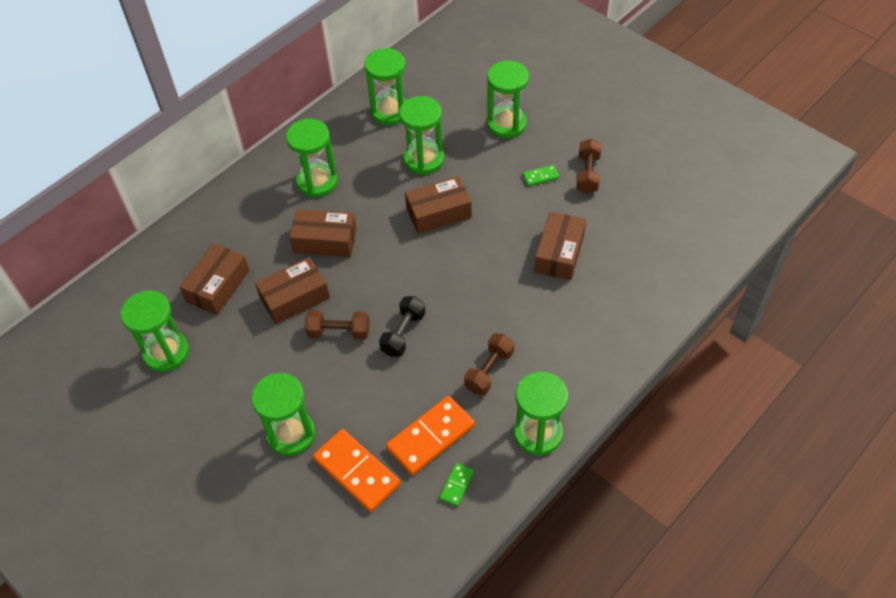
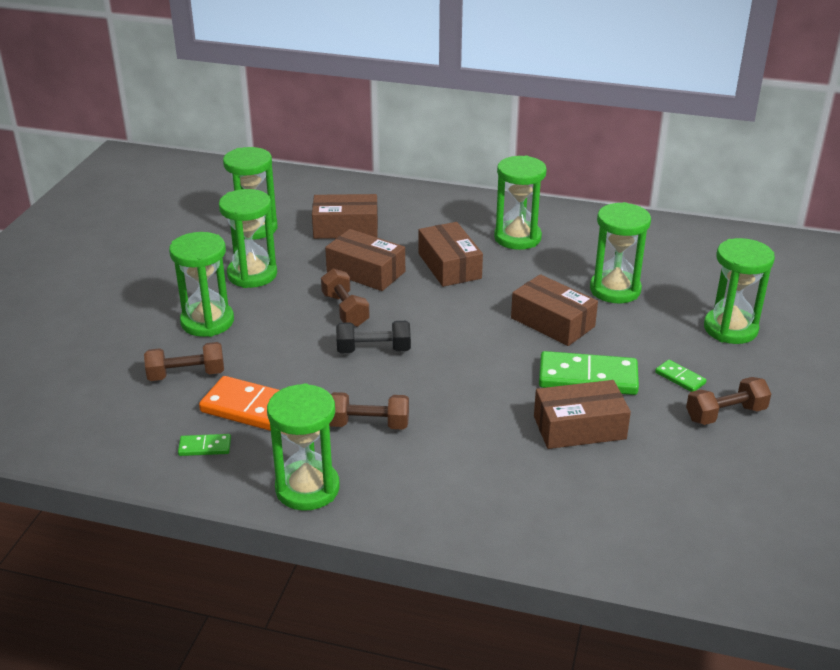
camera: 60 degrees right, 20 degrees down
(357, 471) = (186, 375): orange domino -> brown dumbbell
(390, 111) = (656, 248): green hourglass -> green hourglass (252, 274)
(512, 224) = (588, 377): none -> green domino

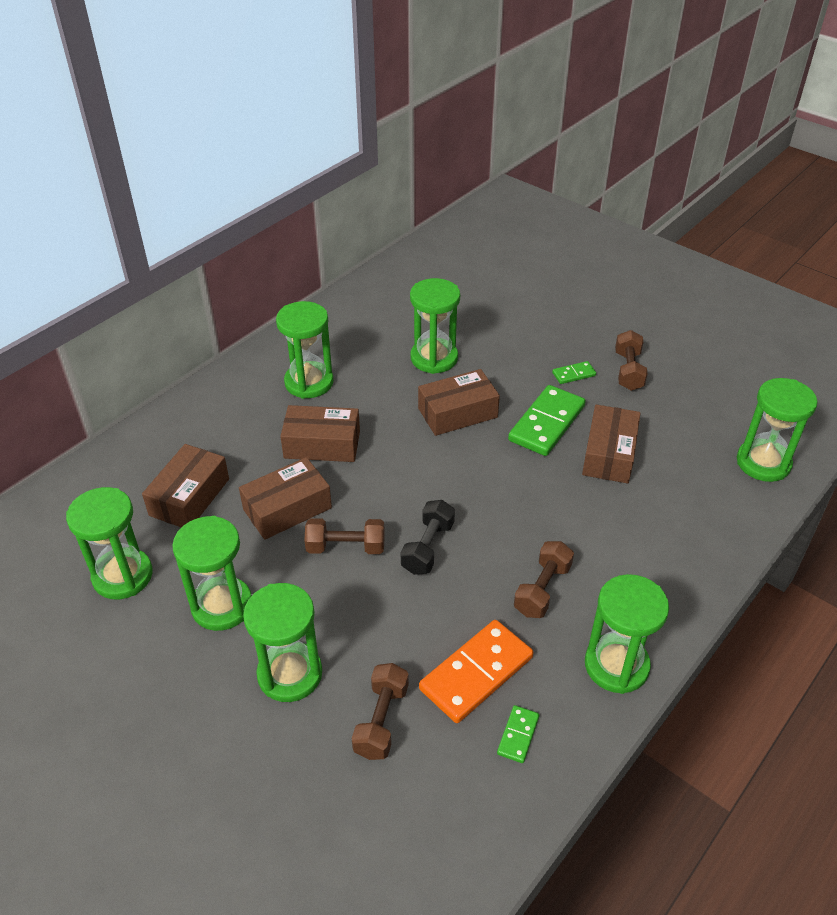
camera: 65 degrees left, 10 degrees up
(730, 329) = (526, 322): green hourglass -> green hourglass (763, 463)

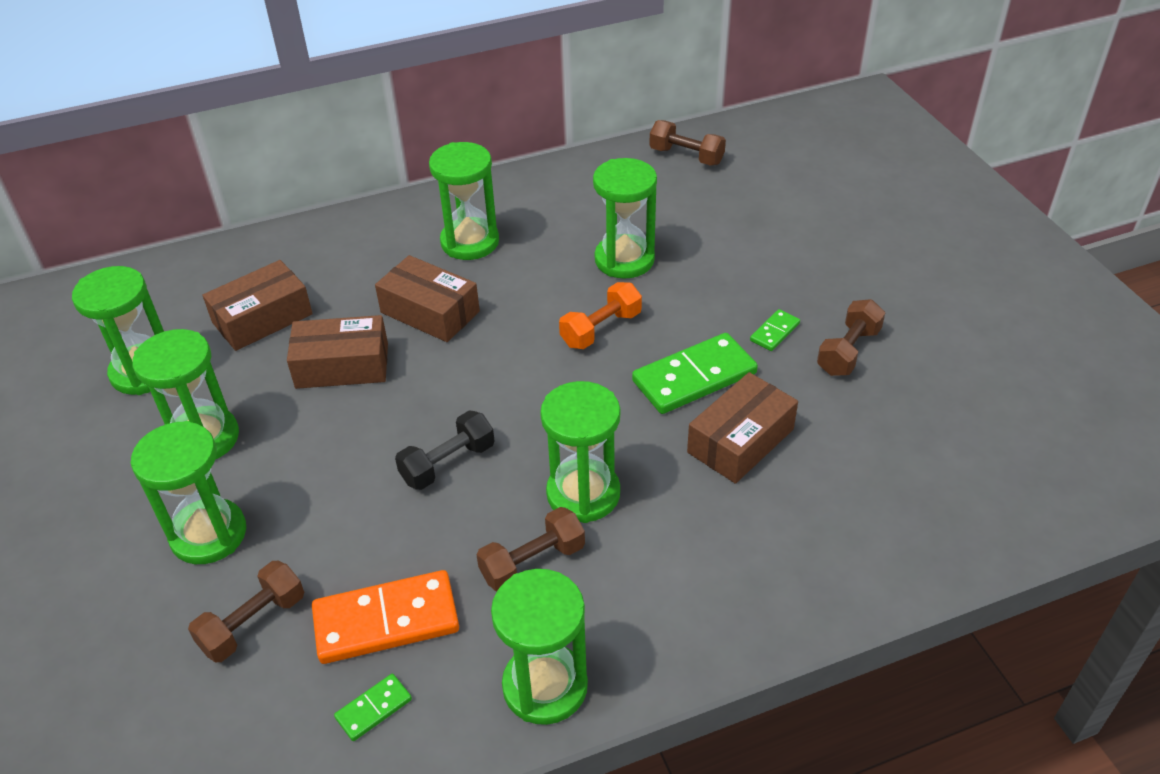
camera: 30 degrees right, 0 degrees up
(346, 547) = (366, 428): brown dumbbell -> brown dumbbell (686, 156)
(457, 413) = (601, 329): brown box -> orange dumbbell
(574, 374) = (775, 332): green domino -> green domino turned 60 degrees counterclockwise
(763, 463) = (937, 528): green hourglass -> green hourglass (583, 494)

